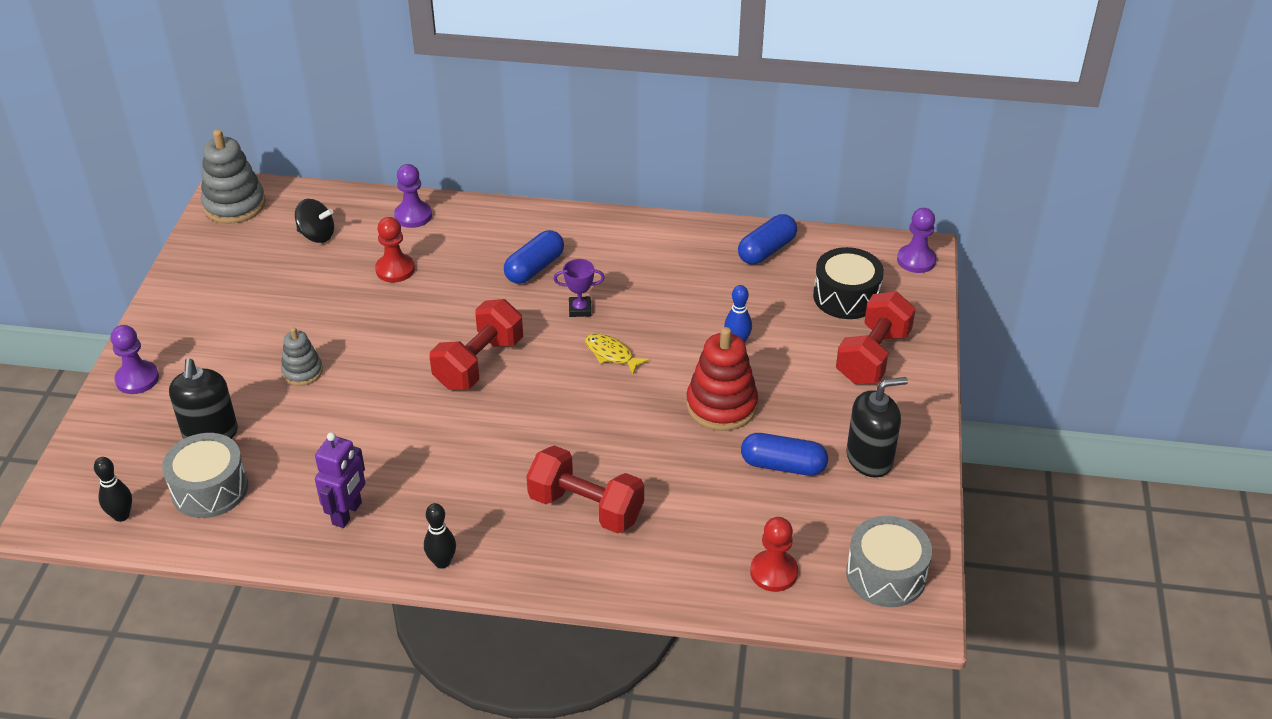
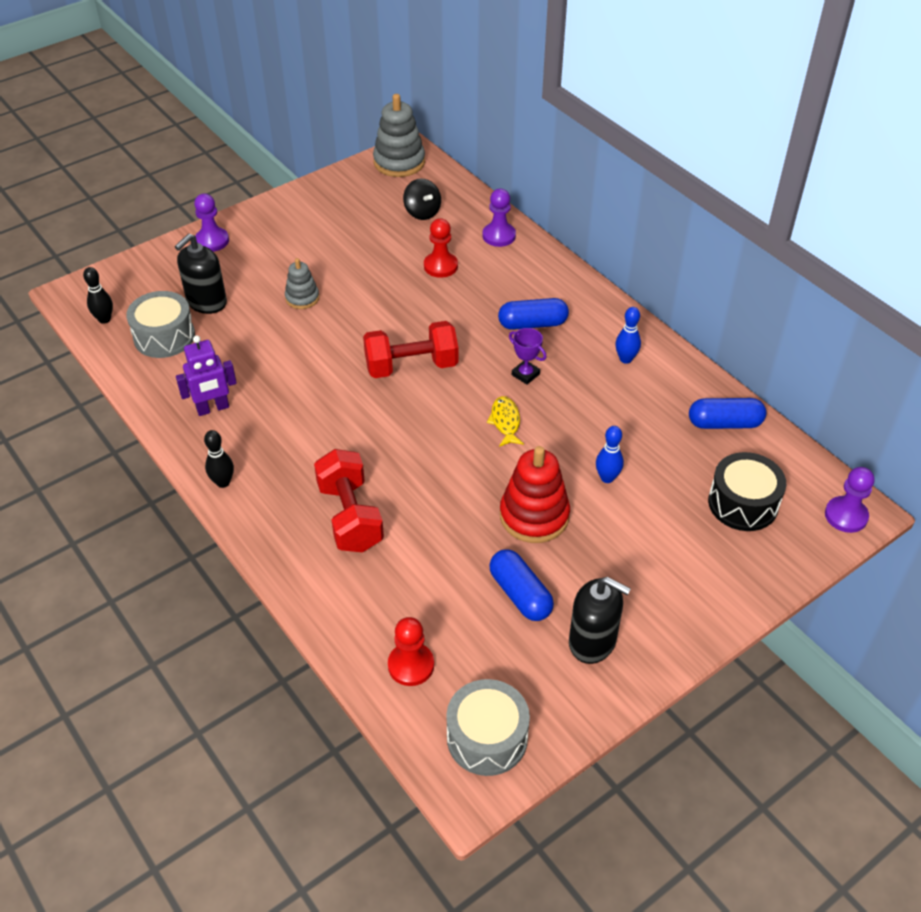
camera: 45 degrees right, 5 degrees up
(640, 249) = (625, 359): none -> blue bowling pin
(873, 356) = (702, 565): red dumbbell -> none

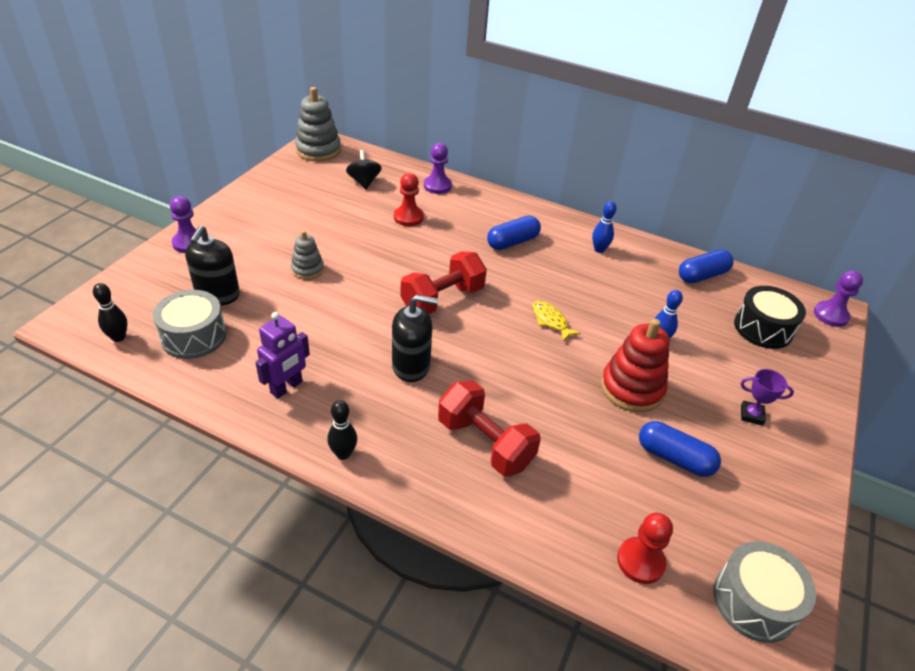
camera: 30 degrees left, 5 degrees down
(422, 212) = (364, 182): black spinning top -> black spinning top turned 135 degrees counterclockwise
(525, 374) = (537, 280): purple trophy -> purple trophy (751, 415)
(592, 641) = (758, 476): black soap dispenser -> black soap dispenser (411, 366)

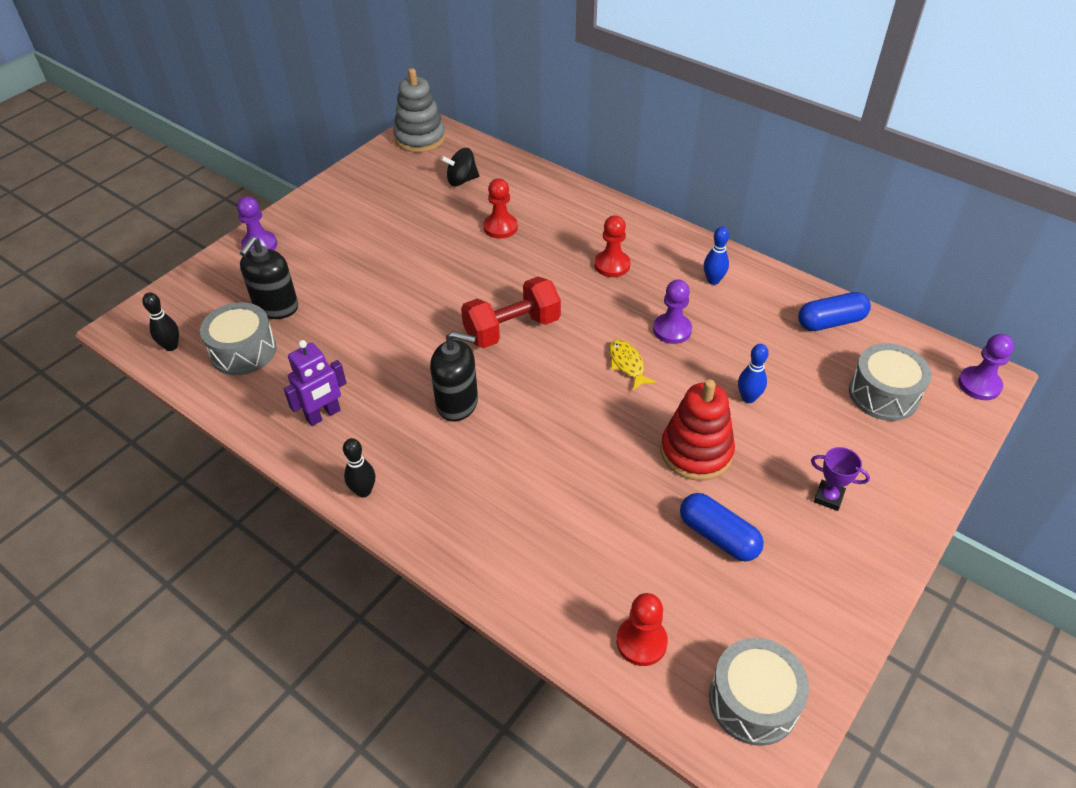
camera: 15 degrees right, 5 degrees up
(307, 269) = (374, 284): grey stacking toy -> none
(364, 182) = (461, 180): black spinning top -> black spinning top turned 105 degrees counterclockwise
(437, 186) = (544, 189): purple pawn -> purple pawn (672, 330)
(485, 443) = (513, 496): red dumbbell -> none
(512, 242) = (612, 265): blue capsule -> red pawn
(763, 328) = (883, 394): black drum -> grey drum

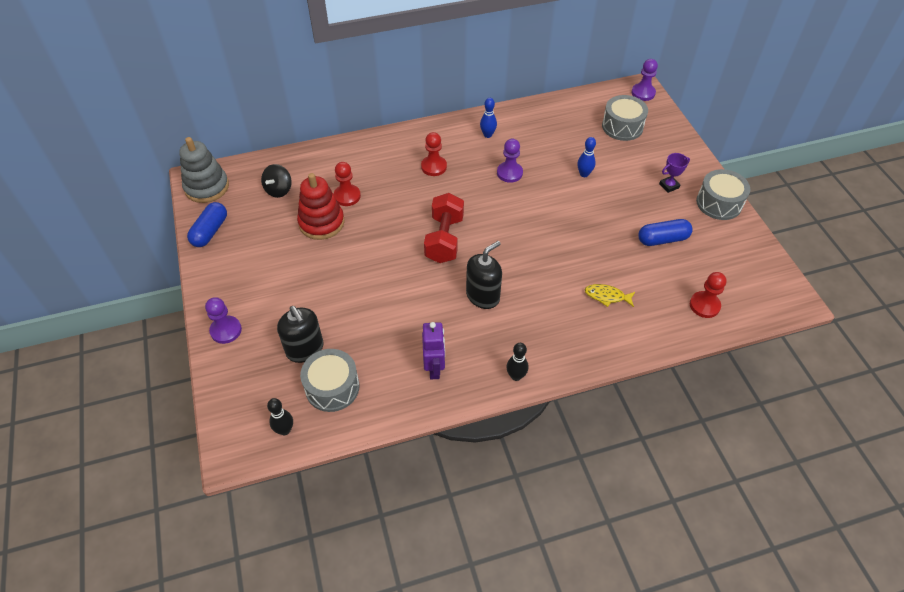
camera: 55 degrees left, 5 degrees up
(627, 364) = (518, 206): yellow fish -> yellow fish (607, 296)
(696, 452) = (603, 215): red stacking toy -> red stacking toy (321, 223)
(753, 701) = (762, 283): grey drum -> grey drum (719, 203)
(830, 322) = (559, 112): blue capsule -> blue capsule (210, 231)

